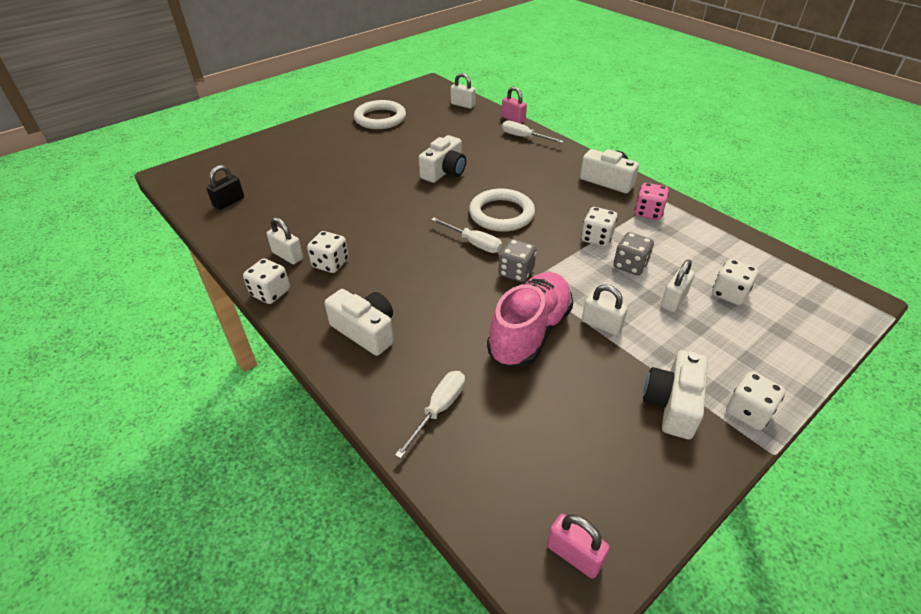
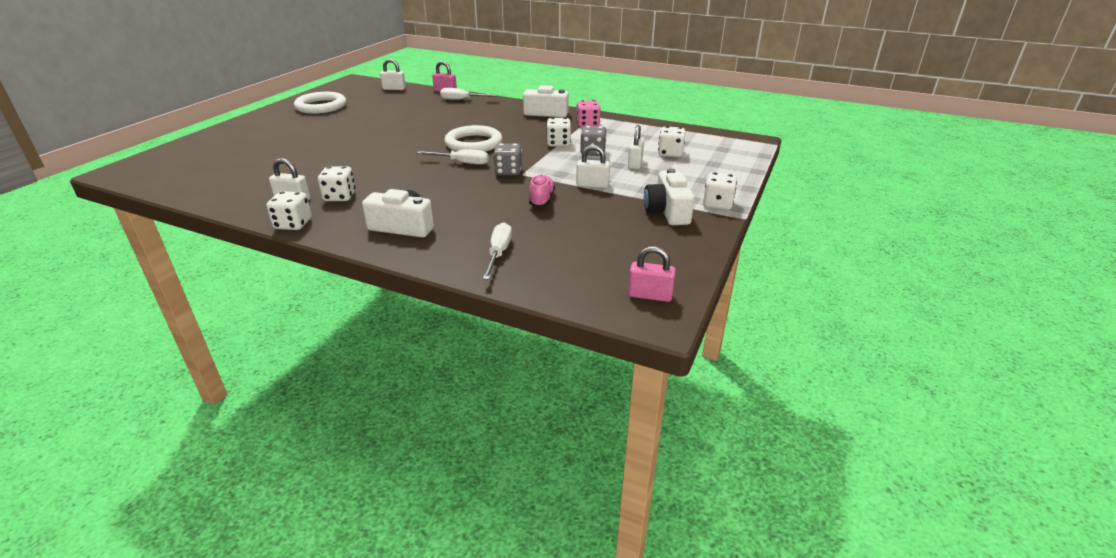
camera: 25 degrees left, 10 degrees down
(229, 202) = (201, 179): black padlock -> none
(444, 171) = (406, 128): white camera -> none
(529, 332) = (541, 199): pink shoe -> pink shoe, size x0.51

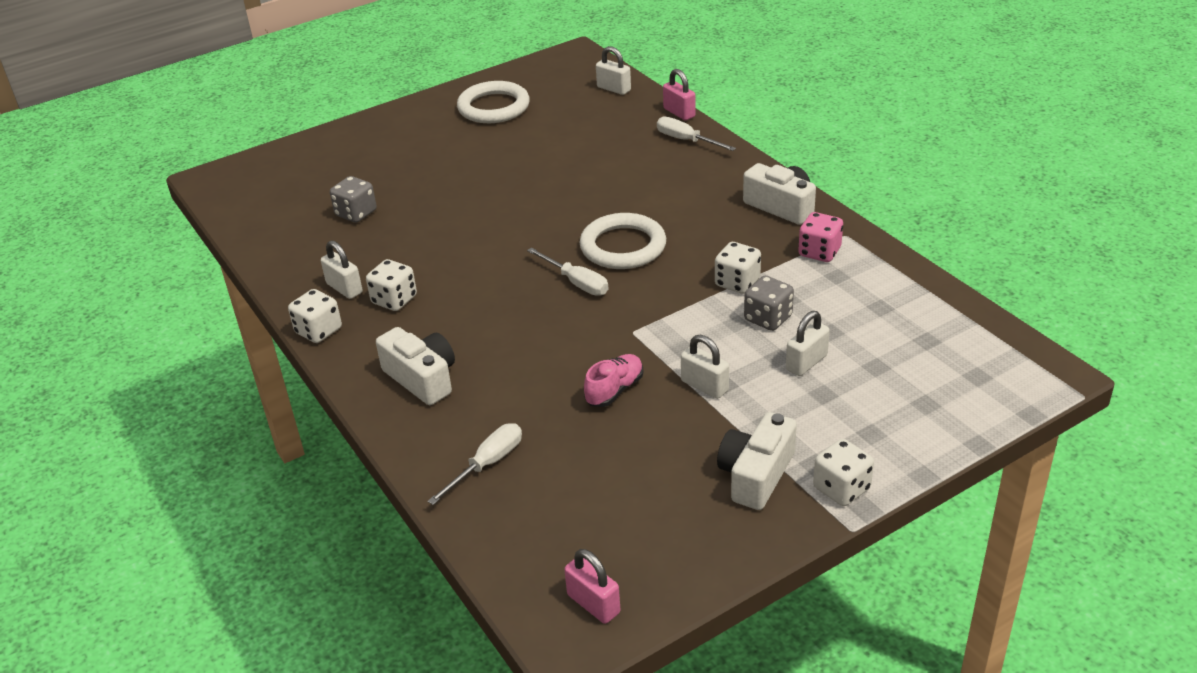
camera: 35 degrees right, 5 degrees up
(508, 171) = (619, 320): grey dice -> grey dice (356, 213)
(670, 153) = (882, 358): white dice -> none

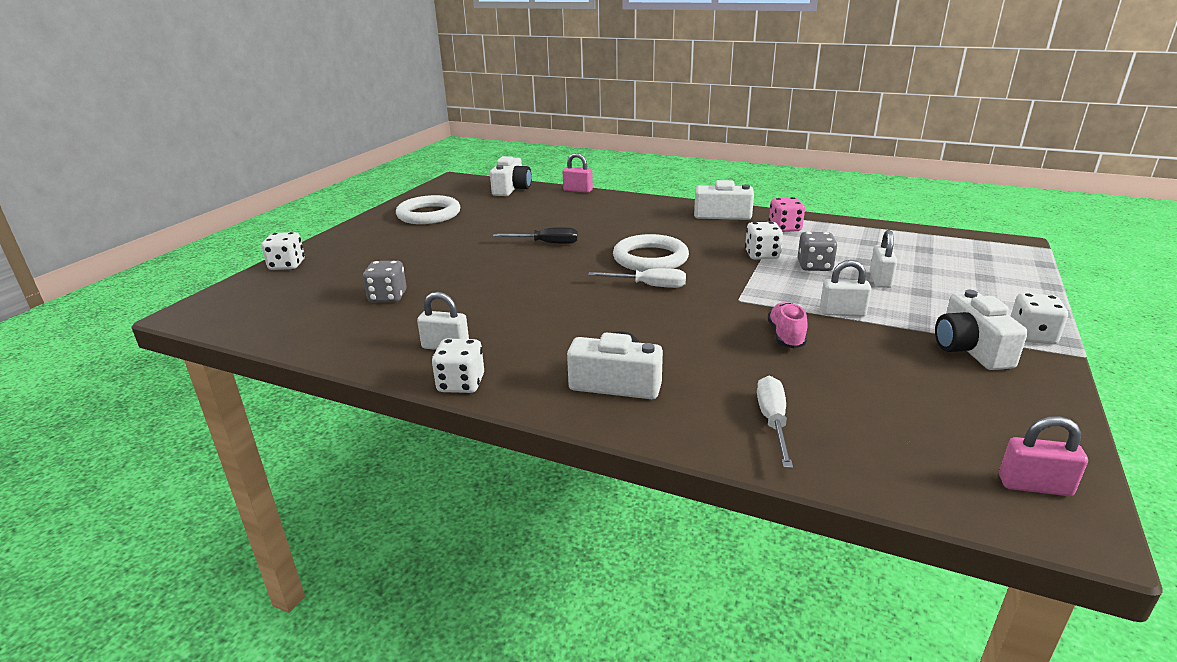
camera: 35 degrees left, 10 degrees down
(394, 300) = (507, 340): white dice -> white dice (287, 265)
(553, 190) = (546, 243): none -> black screwdriver
(614, 89) = (511, 189): white padlock -> white camera
(686, 140) = (605, 200): white screwdriver -> none

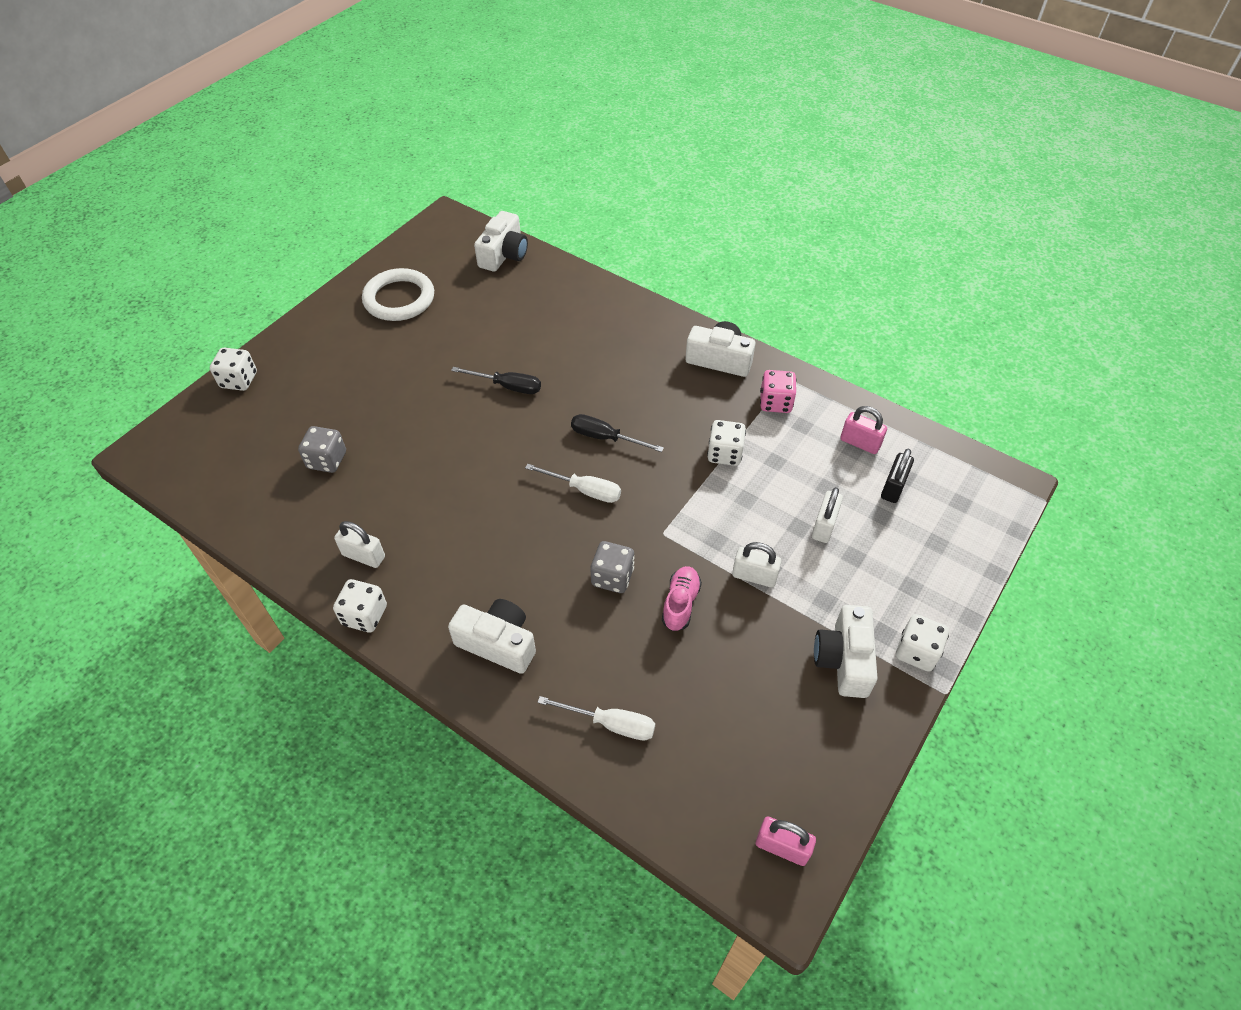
camera: 10 degrees right, 25 degrees up
(578, 190) = (578, 271): pink padlock -> pink padlock (860, 443)
(650, 258) = (605, 438): white ring -> black screwdriver
(773, 421) = (610, 724): white screwdriver -> white screwdriver turned 90 degrees clockwise
(814, 266) = (769, 486): grey dice -> grey dice (612, 577)
(919, 255) = (893, 487): none -> black padlock

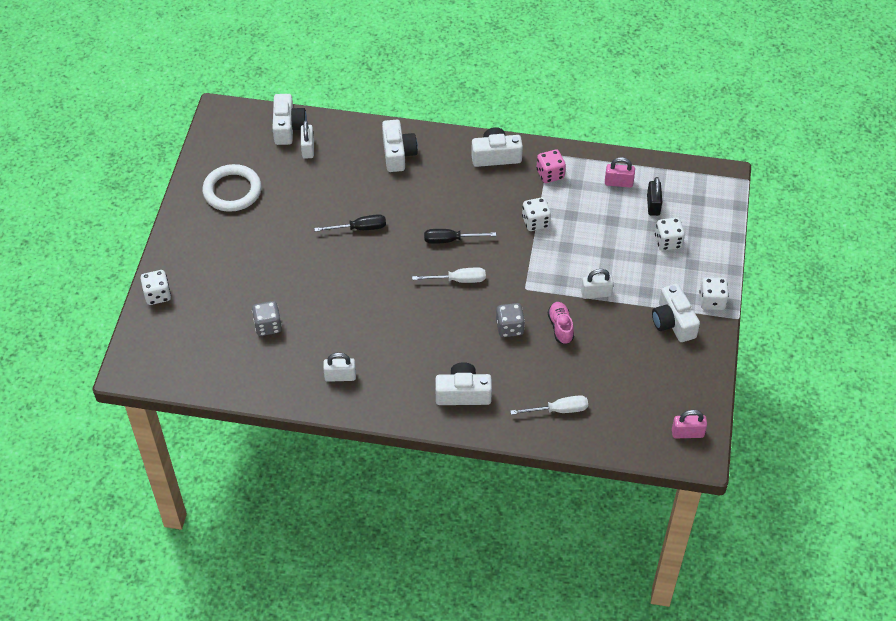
camera: 25 degrees left, 0 degrees up
(364, 615) = (367, 411): white dice -> white dice (668, 242)
(605, 319) = (398, 154): none -> white camera
(824, 526) = (622, 246): white padlock -> white padlock (308, 148)

